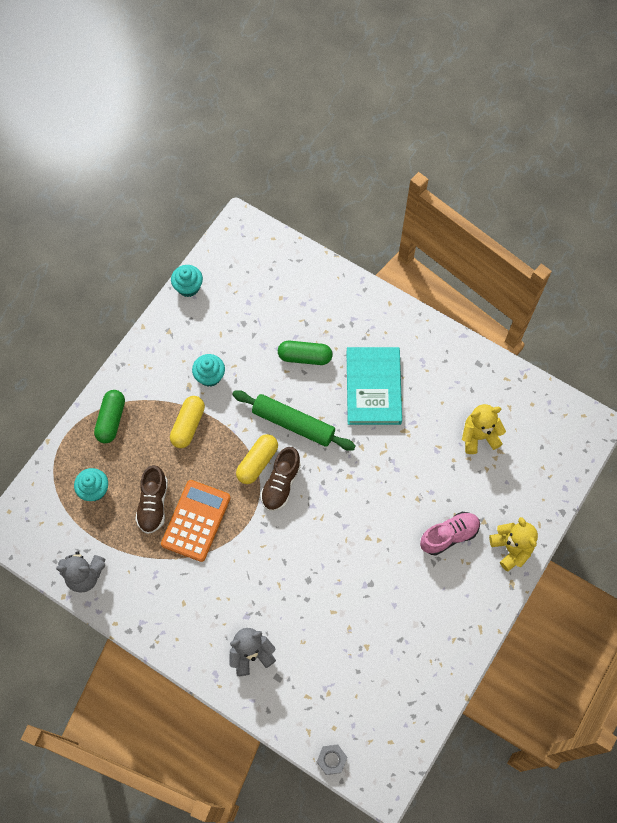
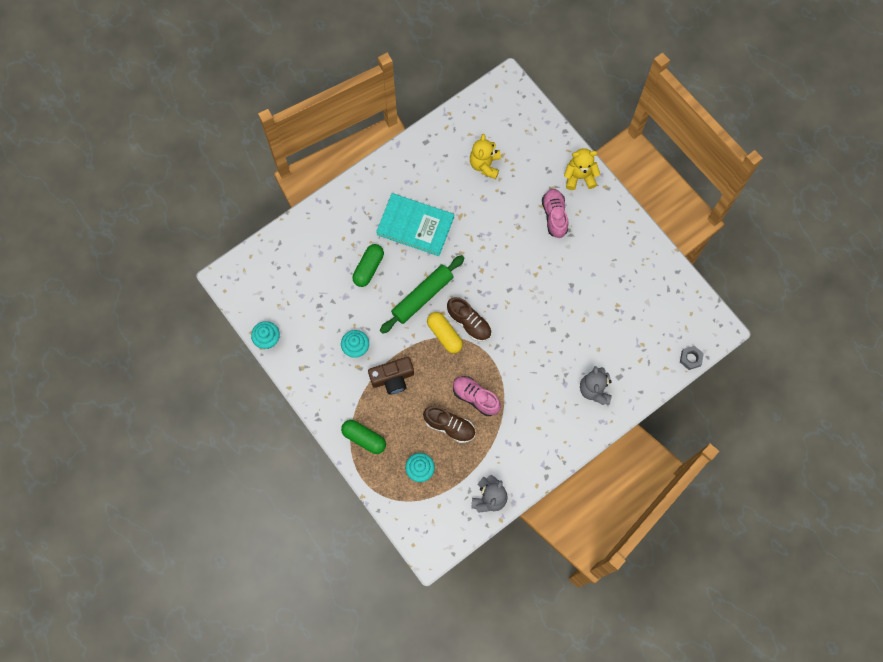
camera: 70 degrees left, 5 degrees up
(188, 425) = (392, 378): yellow capsule -> brown camera
(196, 520) = (475, 397): orange calculator -> pink shoe

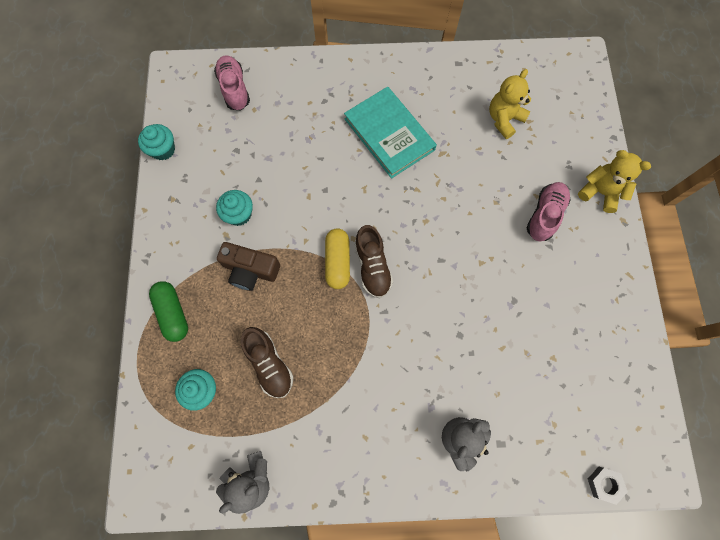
camera: 35 degrees right, 0 degrees up
(368, 268) = (312, 145): green capsule -> none
(422, 296) = (344, 207): green rolling pin -> none
(475, 397) = (320, 352): pink shoe -> pink shoe (234, 89)

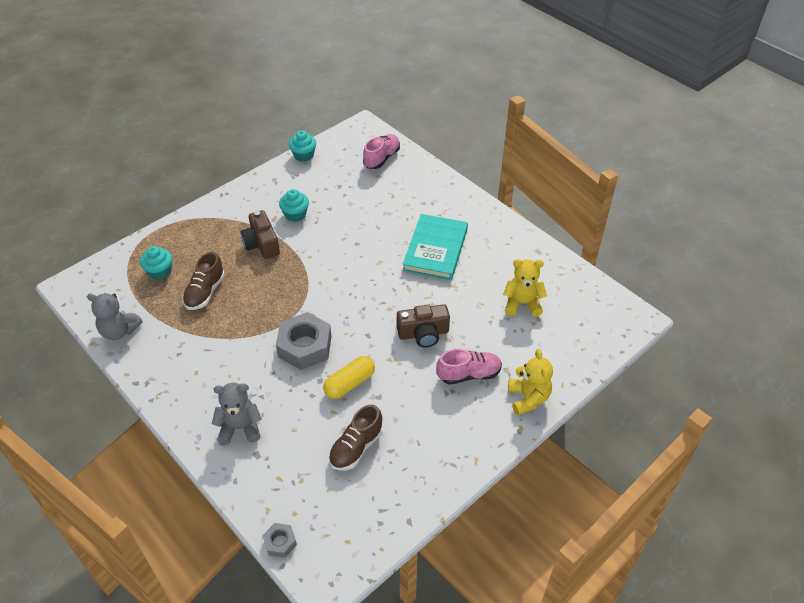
camera: 50 degrees right, 25 degrees down
(173, 313) = (198, 227): green capsule -> none
(337, 262) = (310, 281): yellow capsule -> yellow capsule (349, 383)
(372, 267) = (325, 301): brown shoe -> brown shoe (356, 448)
(412, 321) = (305, 346): none -> grey nut
(475, 216) = (423, 333): none -> brown camera

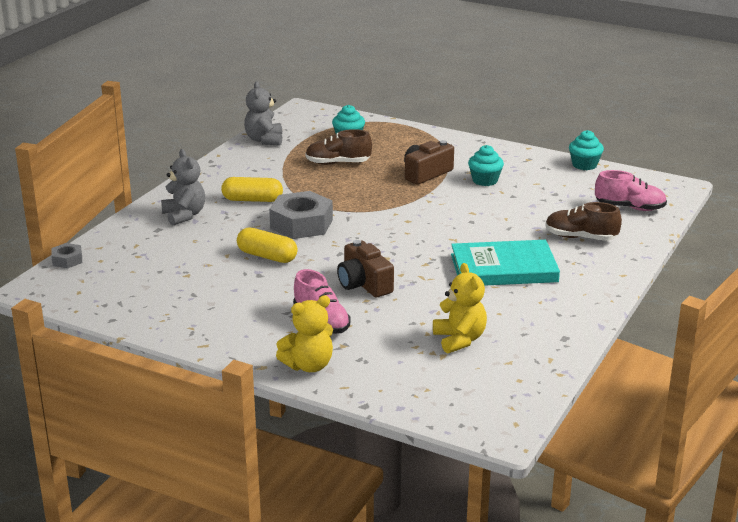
camera: 70 degrees right, 20 degrees down
(239, 369) = (252, 200): none -> yellow capsule
(356, 448) = (188, 275): brown shoe -> brown shoe (580, 237)

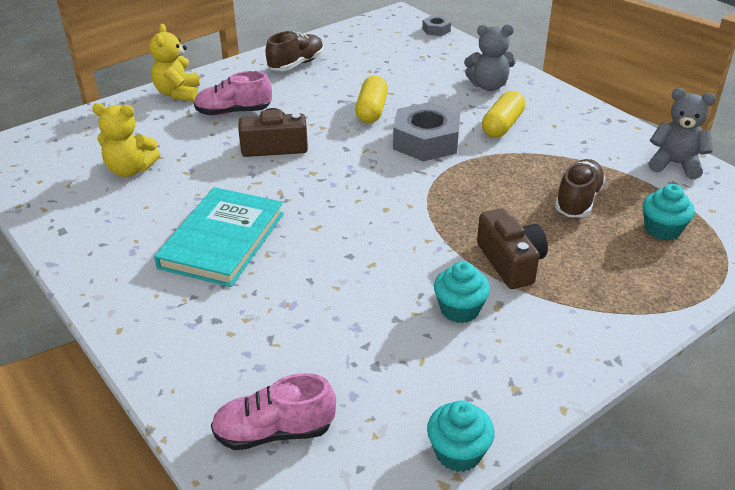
camera: 115 degrees right, 10 degrees up
(267, 256) = (371, 110): yellow capsule -> yellow capsule turned 45 degrees counterclockwise
(580, 237) = (234, 333): brown shoe -> brown shoe (296, 64)
(629, 208) = (274, 432): pink shoe -> pink shoe turned 45 degrees clockwise

